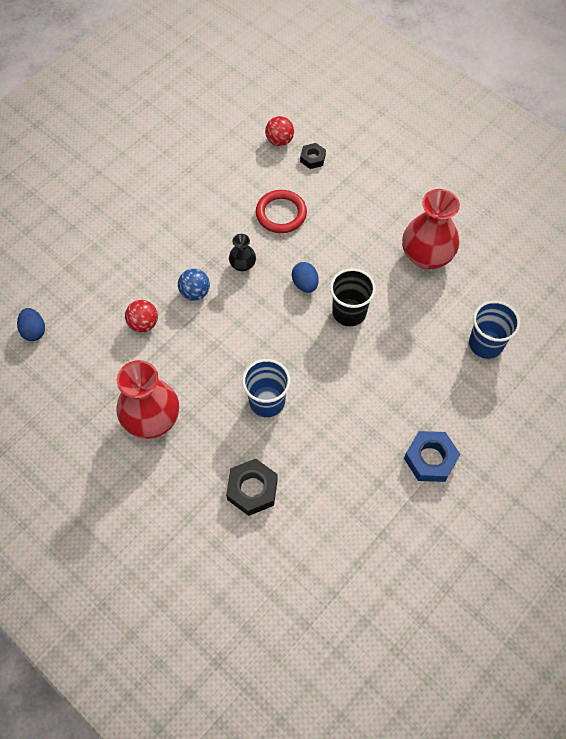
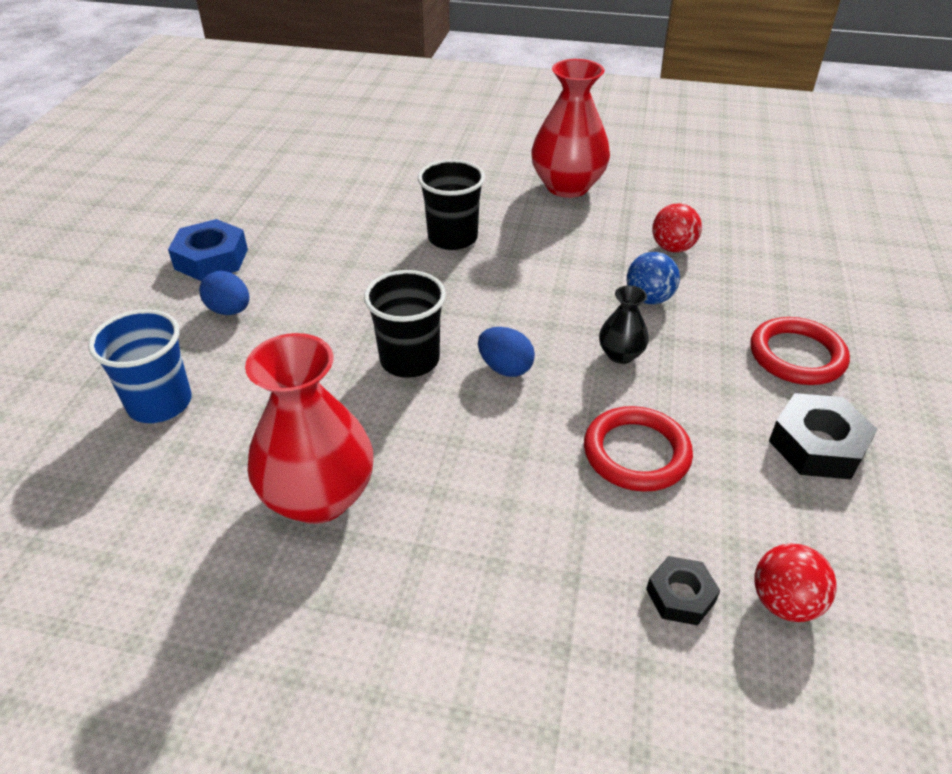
camera: 150 degrees right, 20 degrees down
(34, 331) = (780, 201): blue egg -> blue egg (229, 310)
(161, 224) = (797, 356): none -> red ring
(252, 489) = (412, 178): black nut -> black nut (817, 445)
(267, 401) = (452, 238): blue cup -> black cup

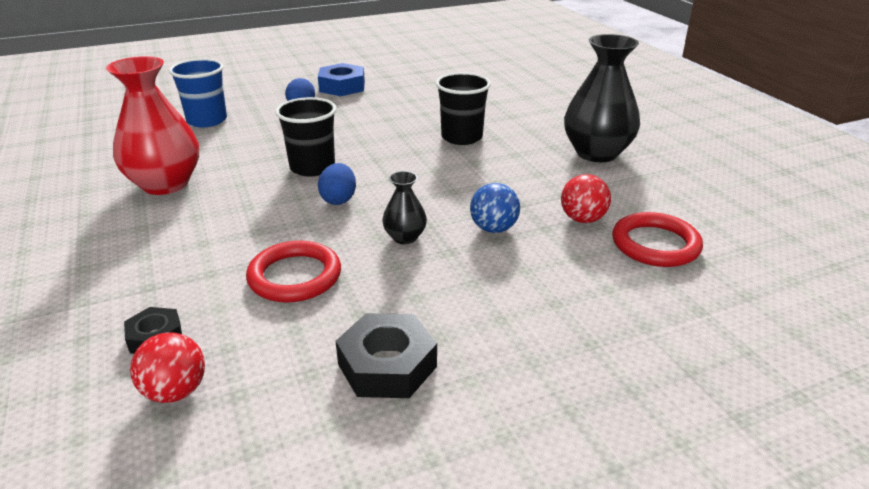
camera: 55 degrees right, 10 degrees down
(567, 186) = (596, 153): red vase -> black vase
(797, 356) = (507, 323): red ring -> red ring (655, 244)

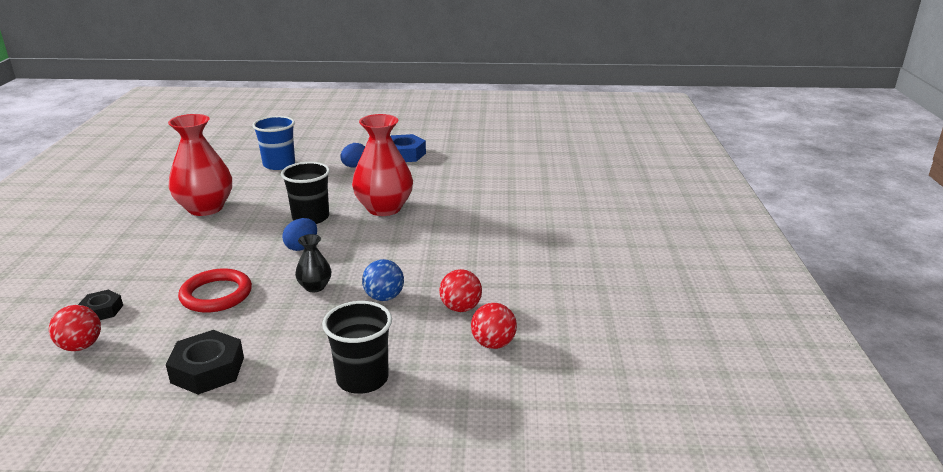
camera: 25 degrees right, 5 degrees down
(384, 141) = (384, 208): none -> red vase
(461, 137) = (447, 217): black cup -> black cup (362, 379)
(596, 153) = (543, 256): black vase -> none
(655, 244) = (493, 344): red ring -> red ball

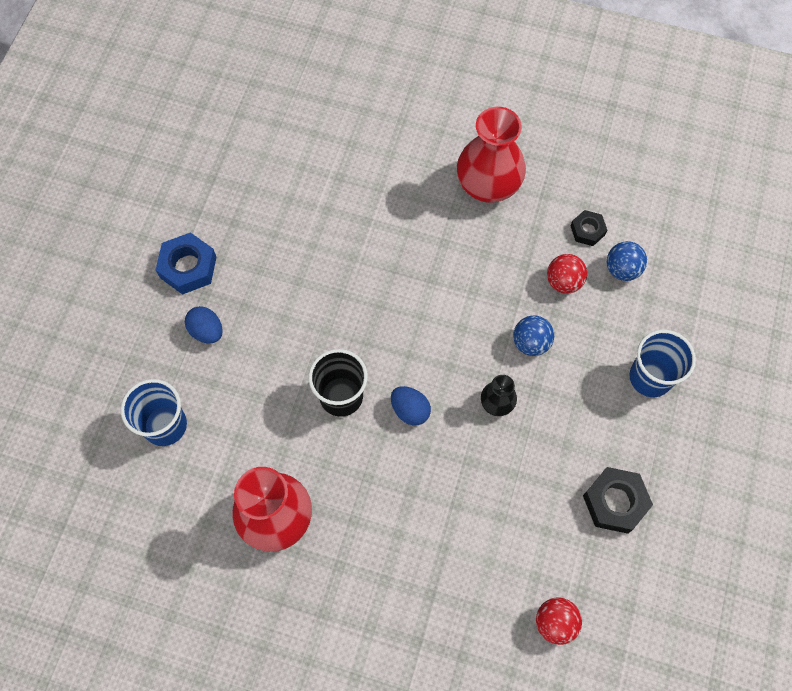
camera: 75 degrees left, 40 degrees up
(102, 310) = (494, 612): black nut -> black nut (587, 230)
(216, 295) = (489, 499): red ring -> none
(362, 379) = (650, 377): black cup -> blue cup
(384, 208) = (341, 314): red vase -> red vase (488, 185)
(493, 344) = (622, 269): red ball -> blue ball

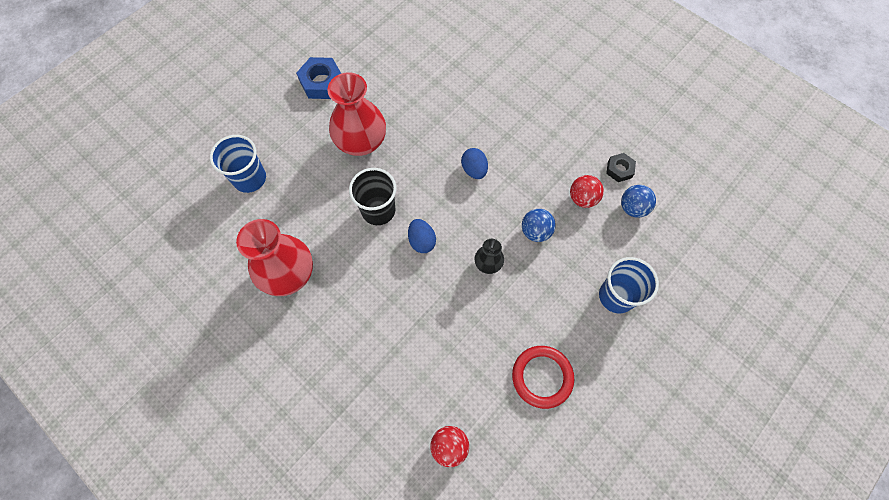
camera: 25 degrees right, 0 degrees up
(207, 331) = (311, 129): blue egg -> blue egg (474, 170)
(488, 185) = (559, 109): red vase -> red vase (361, 142)
(615, 502) = (542, 377): black nut -> red ring

